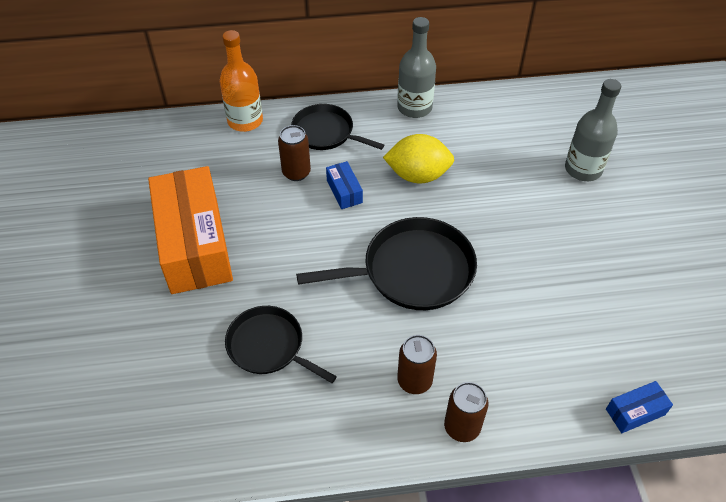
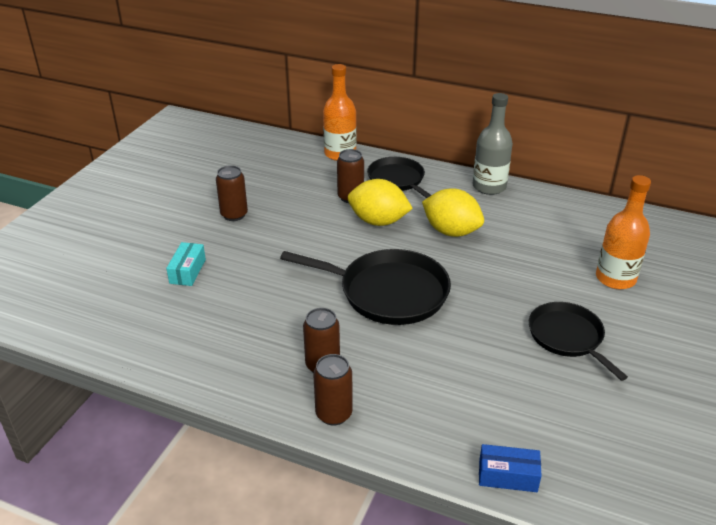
camera: 30 degrees right, 15 degrees down
(195, 244) = (234, 215): orange box -> brown can
(202, 336) = (188, 271): none -> turquoise box
(269, 346) = (229, 296): black pan -> black pan (568, 337)
(344, 191) = (378, 221): blue box -> yellow lemon
(583, 169) = (615, 278): grey bottle -> orange bottle

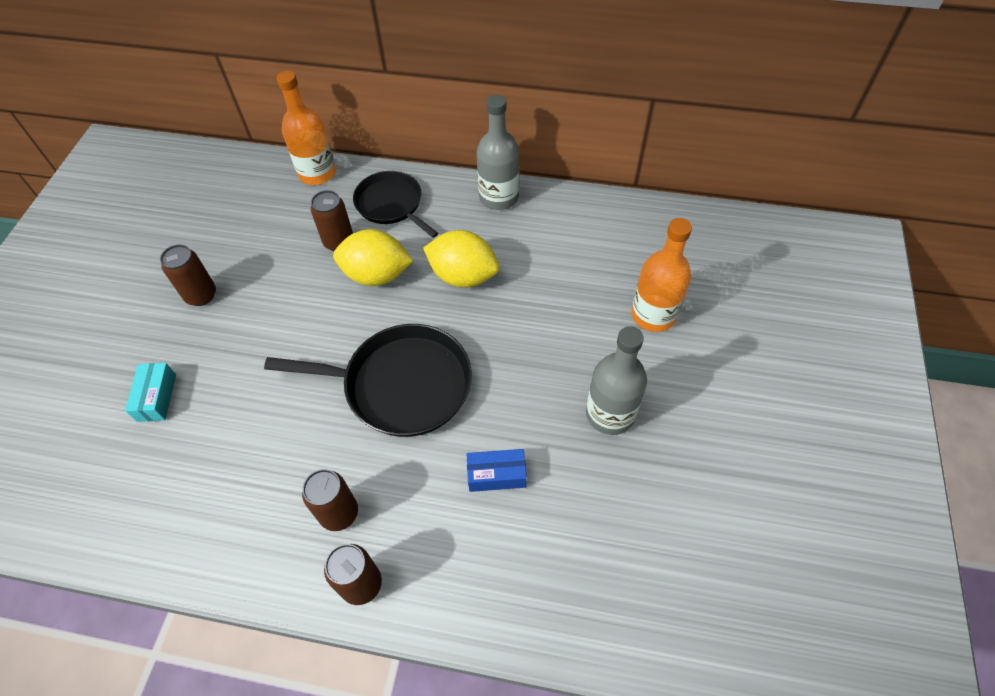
camera: 10 degrees left, 20 degrees up
(507, 476) = (565, 632): blue box -> blue box (496, 475)
(568, 337) = (610, 414): black pan -> grey bottle

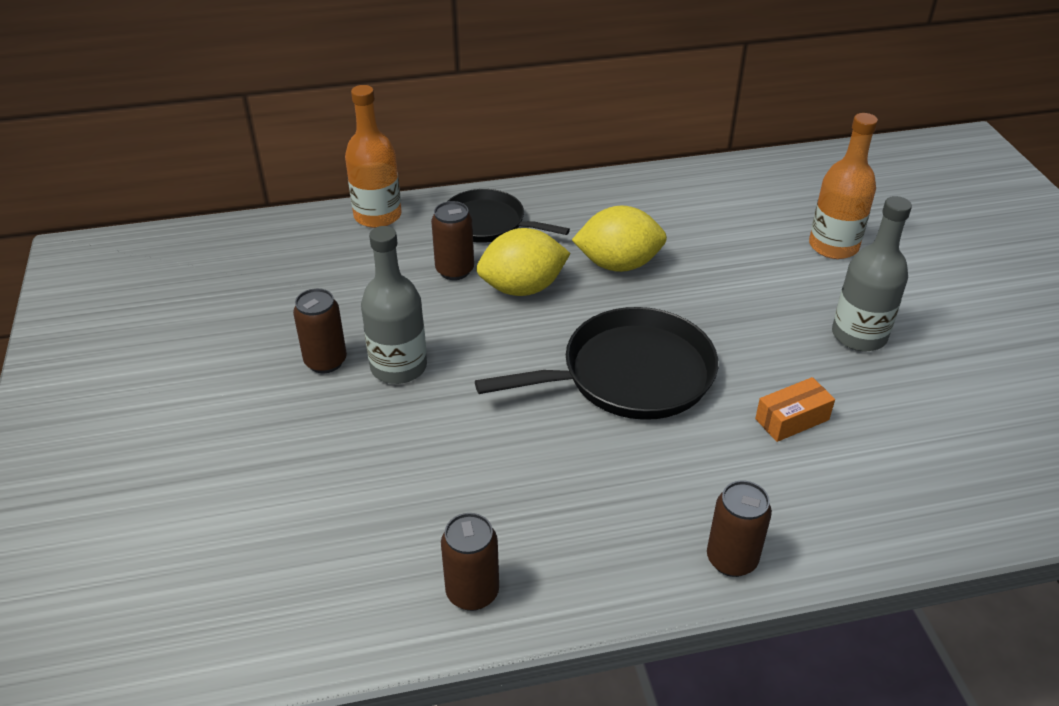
camera: 25 degrees left, 15 degrees down
(157, 397) = (349, 472): turquoise box -> none
(339, 513) = (655, 507): brown can -> brown can (472, 592)
(496, 475) = (792, 419): blue box -> orange box
(499, 197) = (601, 190): grey bottle -> grey bottle (398, 367)

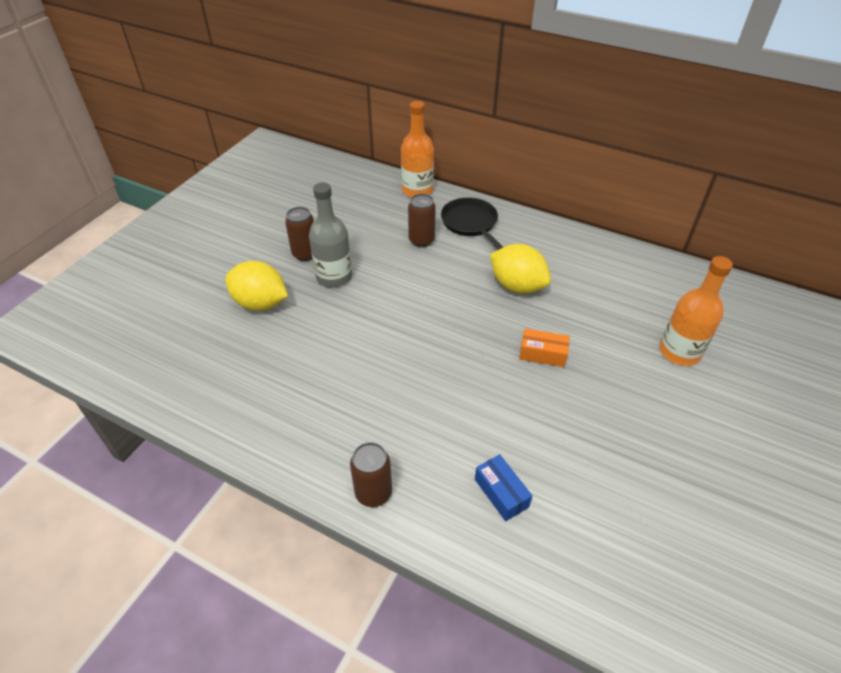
camera: 40 degrees right, 5 degrees up
(472, 592) = (233, 412): brown can -> none
(522, 288) = (445, 270): yellow lemon -> yellow lemon (260, 303)
(630, 375) = (445, 353): black pan -> none
(792, 419) = (509, 441): orange box -> orange box (542, 354)
(842, 472) = (501, 493): none -> blue box
(859, 335) = (622, 419): grey bottle -> none

